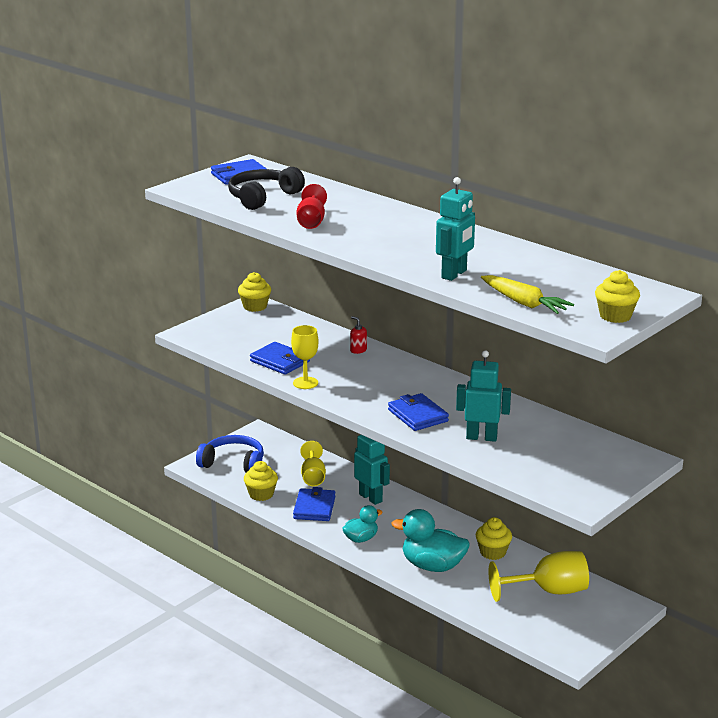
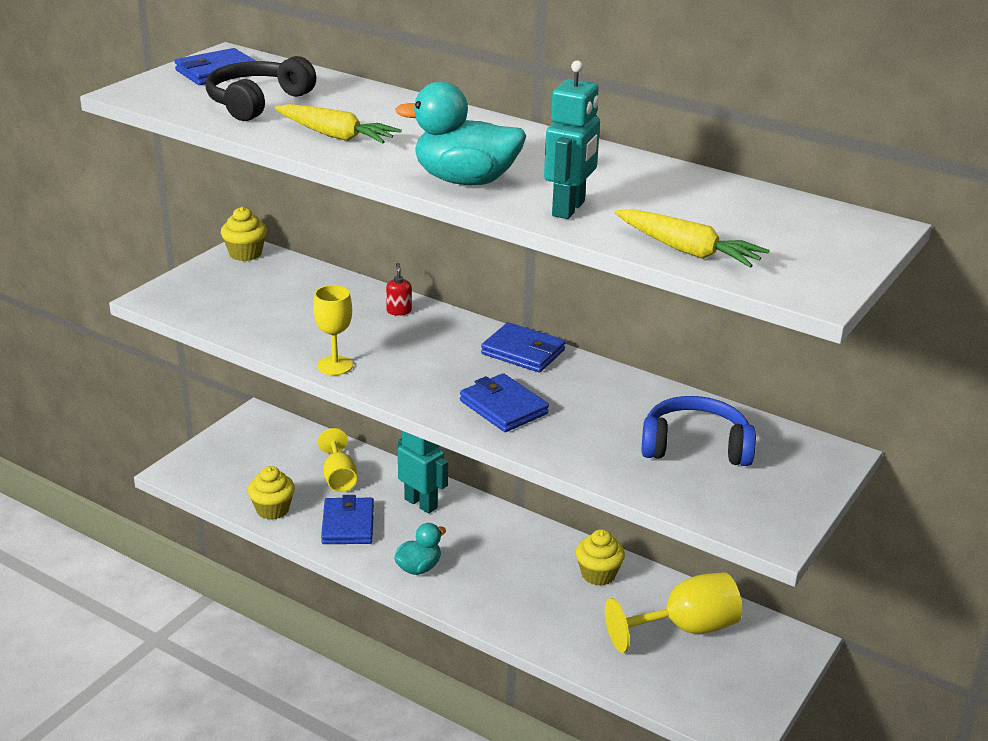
camera: 10 degrees left, 5 degrees up
(233, 463) = (228, 465): blue headphones -> blue headphones (695, 446)
(280, 361) = (293, 334): blue wallet -> blue wallet (523, 352)
(311, 221) = (336, 136): red goblet -> yellow carrot
(358, 350) = (399, 311): red soap dispenser -> red soap dispenser turned 45 degrees clockwise
(432, 566) = (523, 602): turquoise duck -> turquoise duck (465, 181)
(481, 437) = (600, 436): turquoise robot -> none
(615, 316) = (828, 265): yellow cupcake -> none

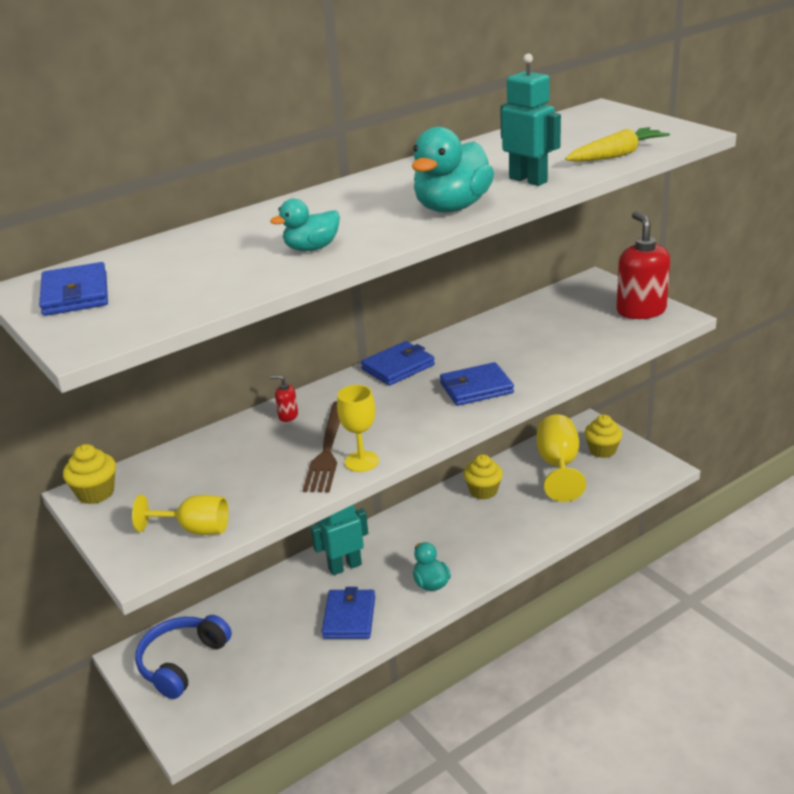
camera: 65 degrees left, 0 degrees up
(257, 102) = (188, 278): black headphones -> none
(272, 509) = (297, 666): yellow cupcake -> yellow cupcake (602, 450)
(336, 136) = (311, 248): yellow carrot -> turquoise duck
(339, 477) = (275, 612): yellow goblet -> yellow goblet (195, 529)
(348, 344) = (327, 449): none -> brown fork
(348, 525) = (349, 617): blue wallet -> blue wallet turned 75 degrees clockwise
(695, 446) = (564, 323): blue headphones -> blue headphones (182, 662)
(770, 503) = (640, 310): none -> red soap dispenser

